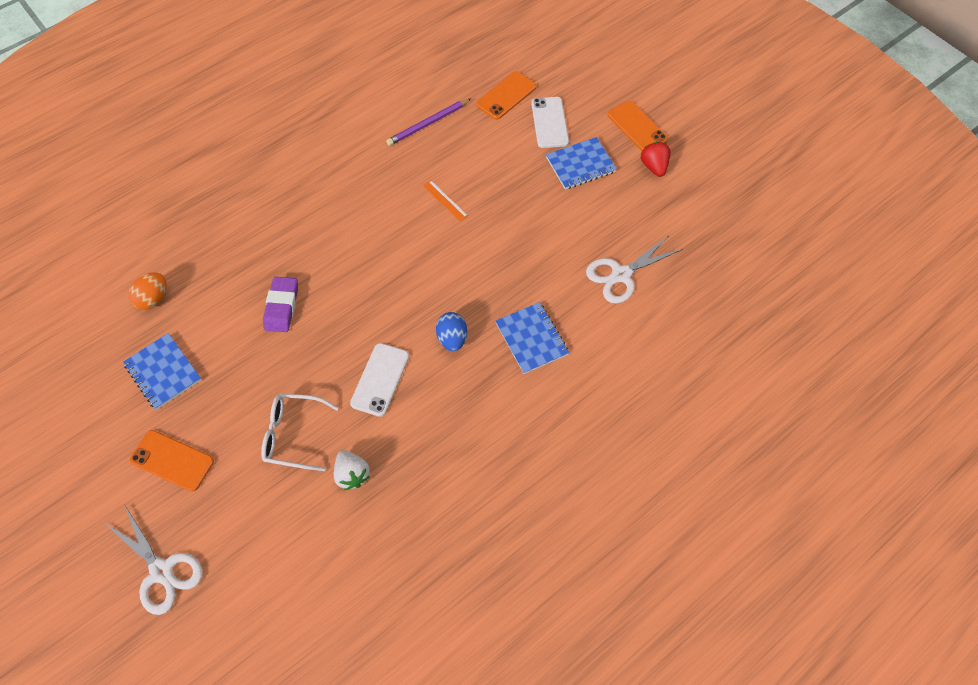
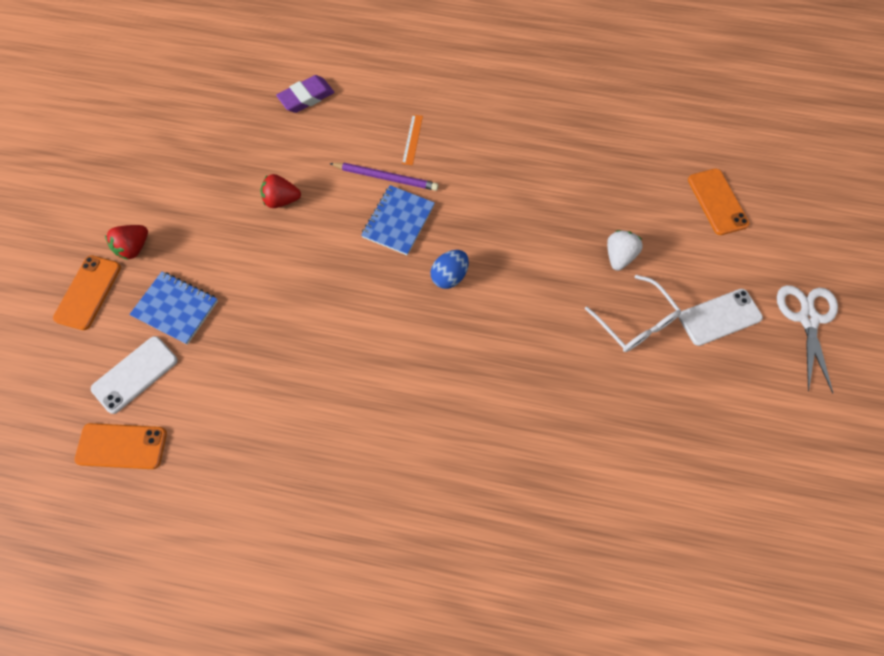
camera: 130 degrees left, 5 degrees up
(154, 298) = (653, 573): orange egg -> none
(163, 372) = (699, 481): blue notebook -> none
(172, 460) = (745, 392): orange phone -> orange phone (717, 202)
(281, 306) = (548, 439): purple eraser -> purple eraser (306, 97)
(380, 379) = (533, 299): white phone -> white phone (719, 317)
(428, 124) = (221, 496): purple pencil -> purple pencil (386, 177)
(445, 200) = (312, 395): orange ruler -> orange ruler (412, 139)
(621, 275) = (282, 200): white scissors -> red strawberry

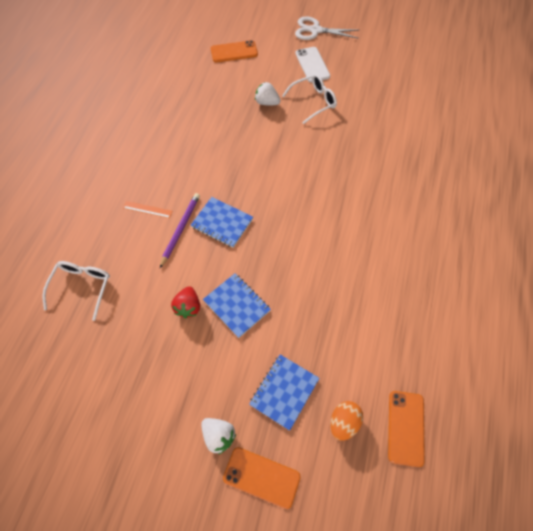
camera: 85 degrees left, 5 degrees down
(134, 248) = (218, 436): red strawberry -> white strawberry
(135, 374) = (344, 422): white phone -> orange egg
(283, 250) = (237, 305): none -> blue notebook
(306, 97) = (82, 287): purple eraser -> white glasses
(449, 276) = (272, 194): blue egg -> none

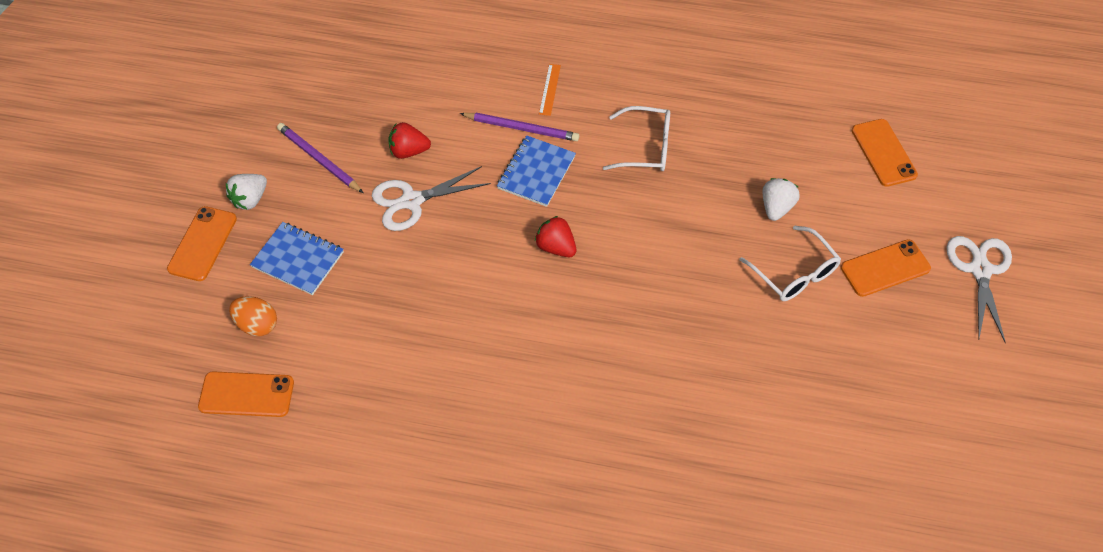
camera: 85 degrees right, 5 degrees down
(82, 287) = (432, 46): white glasses -> white glasses (646, 147)
(185, 377) = (319, 159): none -> purple pencil
(237, 305) = (412, 201): blue notebook -> white scissors
(286, 216) = (556, 247): none -> red strawberry
(312, 65) = (885, 268): white phone -> orange phone

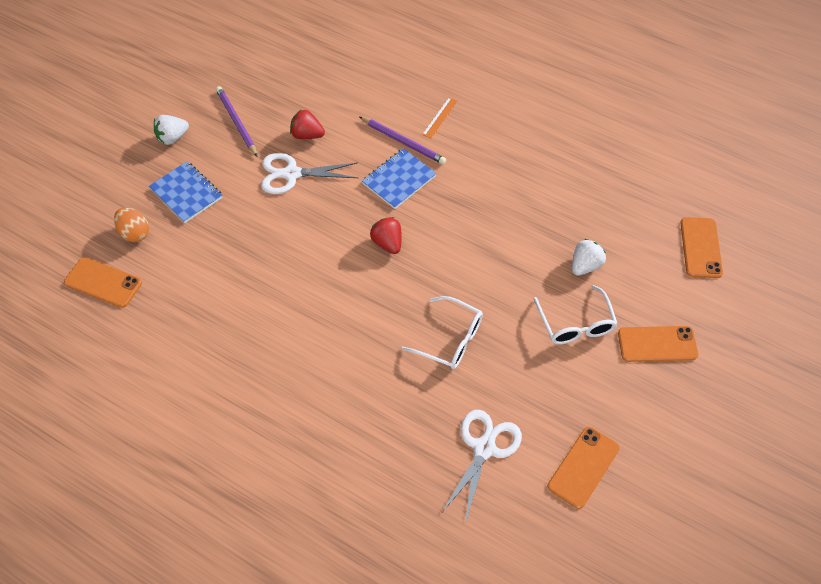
camera: 20 degrees right, 0 degrees up
(202, 244) = (123, 161): orange phone -> orange phone (583, 467)
(646, 147) = (497, 185): white glasses -> white glasses (450, 340)
(980, 270) = (743, 372): white scissors -> white scissors (484, 448)

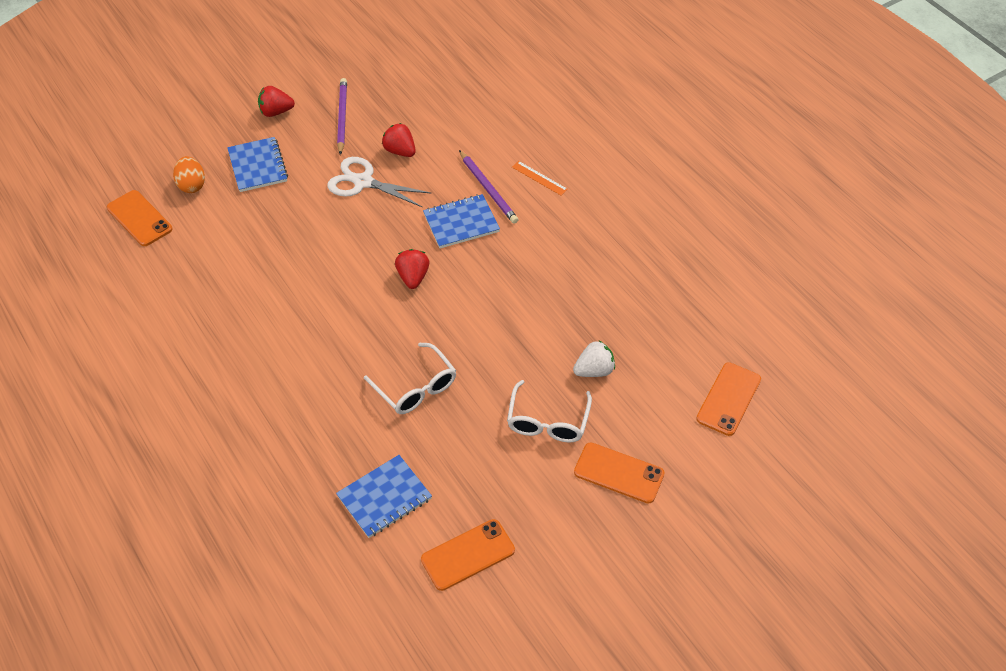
camera: 25 degrees right, 5 degrees down
(172, 138) = (276, 112): white strawberry -> red strawberry
(440, 117) = (539, 178): orange ruler -> orange ruler turned 75 degrees clockwise
(484, 448) = (384, 497): white scissors -> blue notebook

